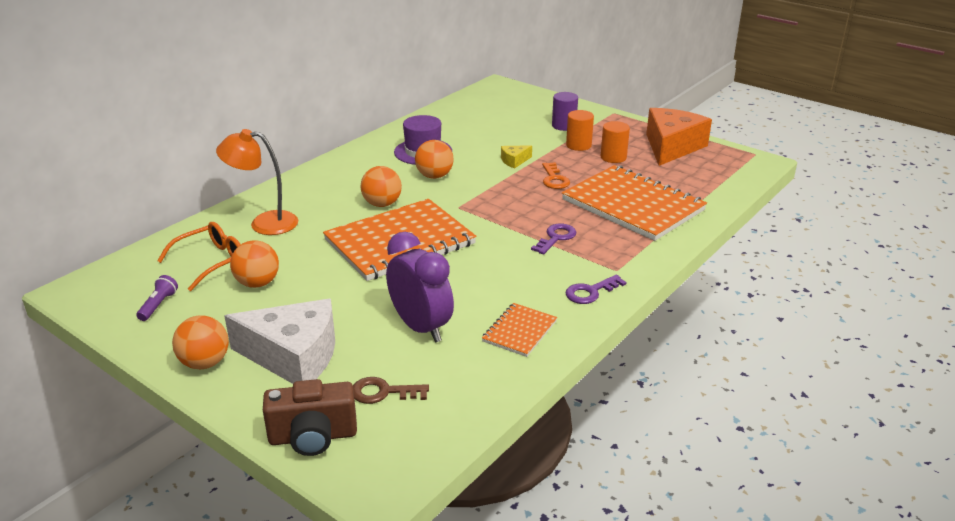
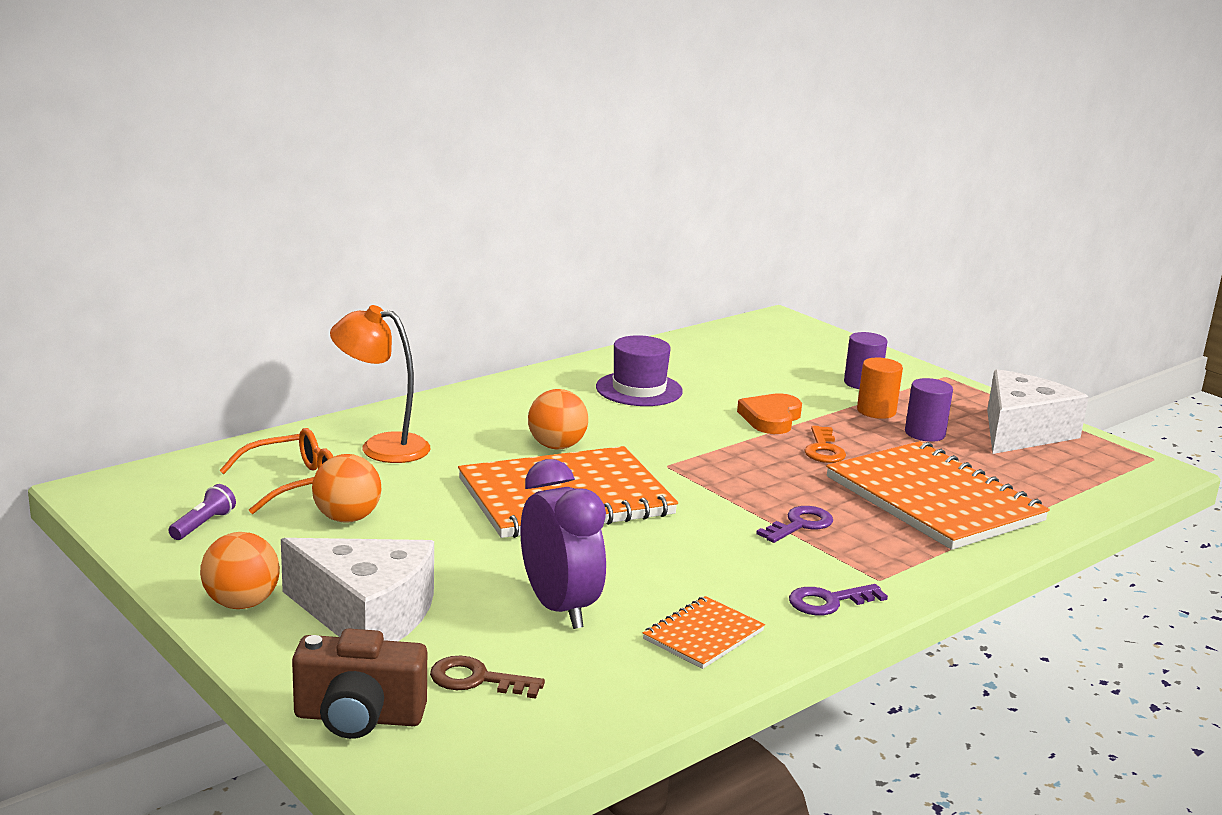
camera: 10 degrees right, 10 degrees down
(434, 176) = (645, 422): orange ball -> none
(514, 161) = (771, 418): yellow cheese -> orange heart
(613, 157) = (925, 433): orange cylinder -> purple cylinder
(671, 147) = (1022, 432): orange cheese -> white cheese

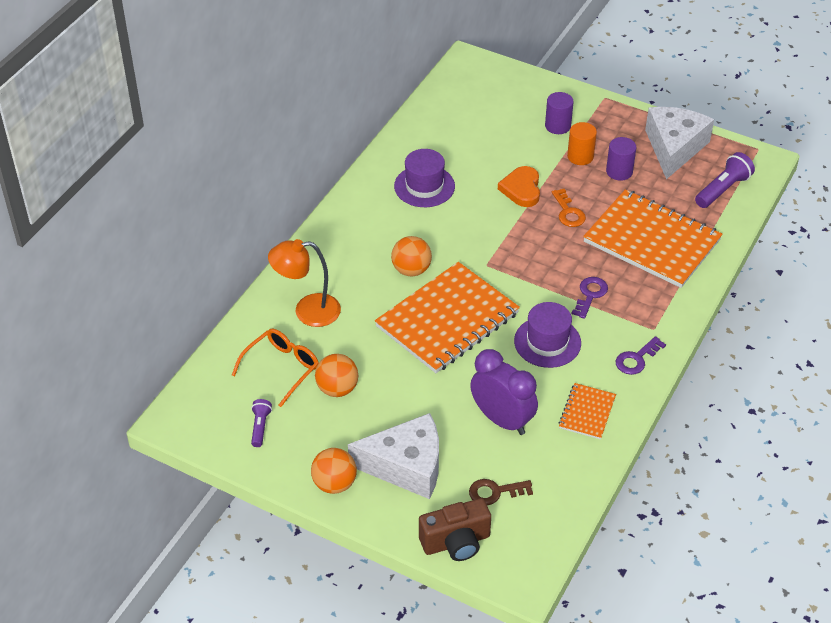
camera: 20 degrees left, 25 degrees up
(697, 551) = (547, 342): none -> purple hat
(1077, 480) = (723, 189): none -> purple flashlight

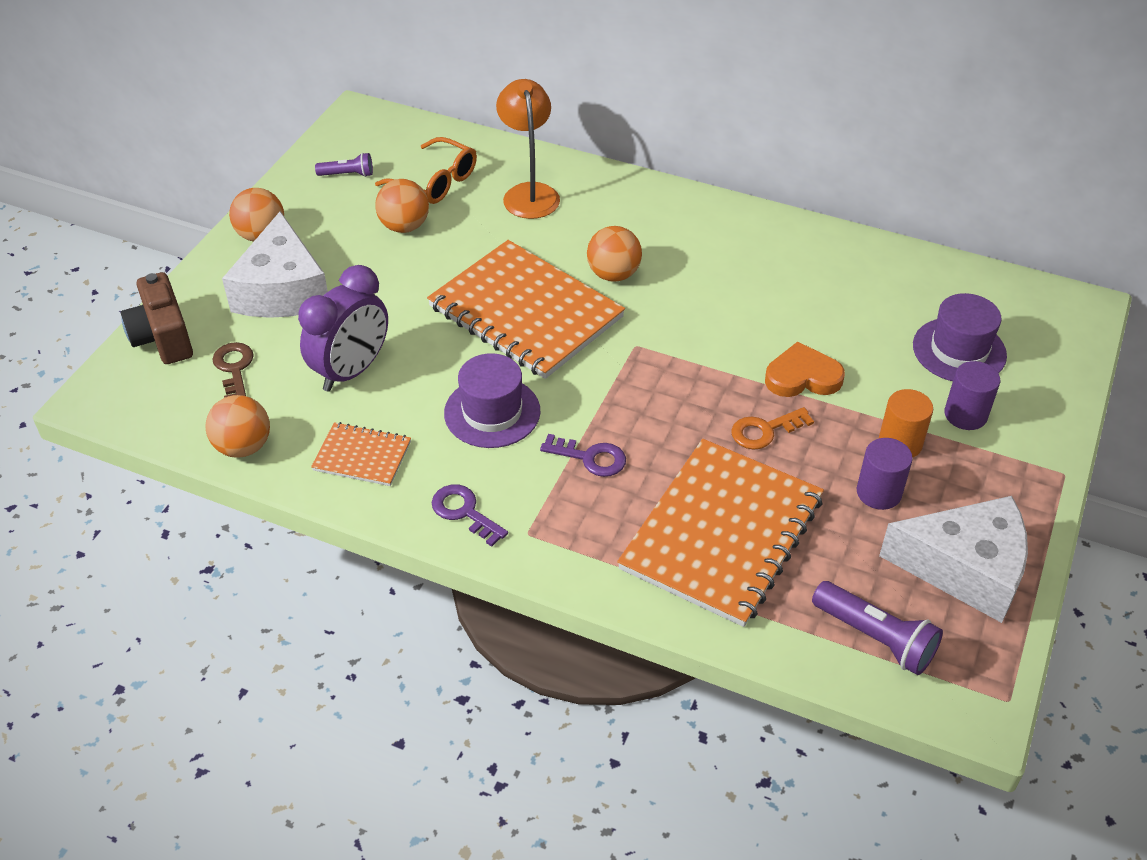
camera: 85 degrees right, 0 degrees up
(424, 186) = (780, 277): purple hat -> purple hat (959, 350)
(577, 481) = (243, 447): none -> orange ball

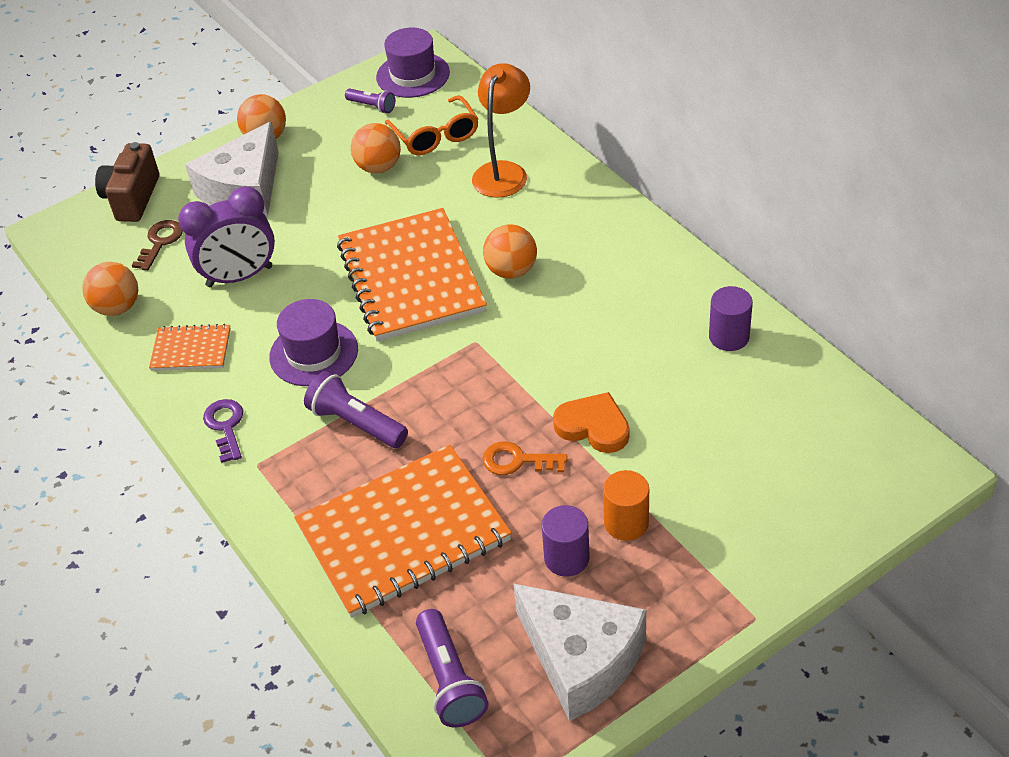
camera: 35 degrees right, 0 degrees up
(362, 456) = (191, 349): orange notebook -> orange notebook turned 45 degrees counterclockwise
(590, 458) = (356, 423): purple key -> purple flashlight
(959, 350) = (762, 461): purple hat -> purple hat (413, 75)
(965, 415) = (711, 523): purple cylinder -> purple cylinder (729, 337)

